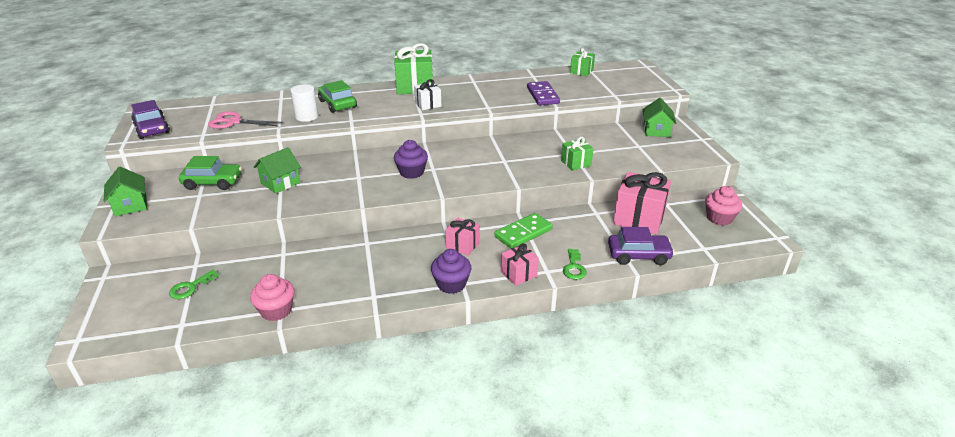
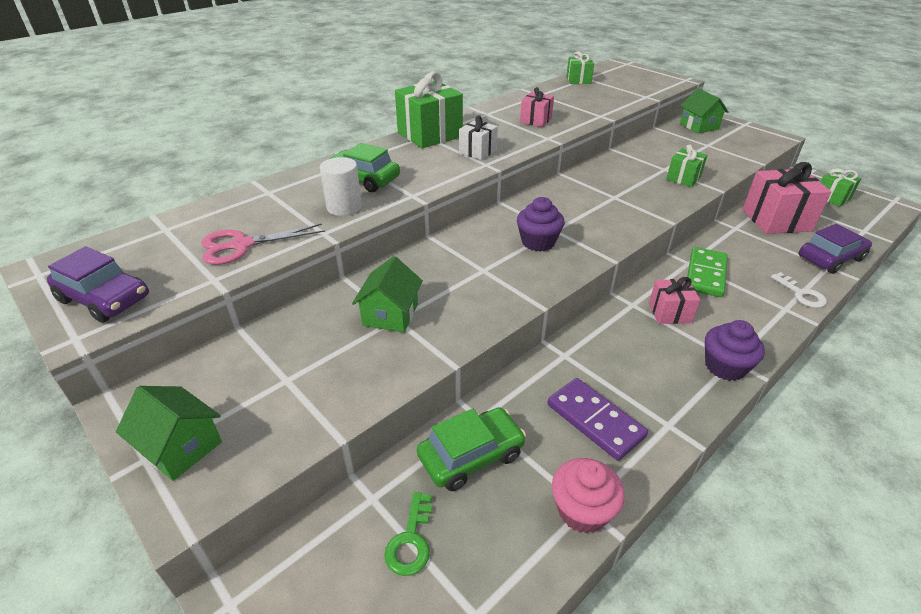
camera: 30 degrees left, 5 degrees up
(213, 182) = (283, 351): green car -> green car (471, 456)
(518, 274) = (767, 323): pink gift -> pink gift (535, 120)
(542, 95) = (582, 112): purple domino -> purple domino (595, 421)
(574, 267) = (801, 294): green key -> white key
(719, 218) = (832, 198): pink cupcake -> green gift

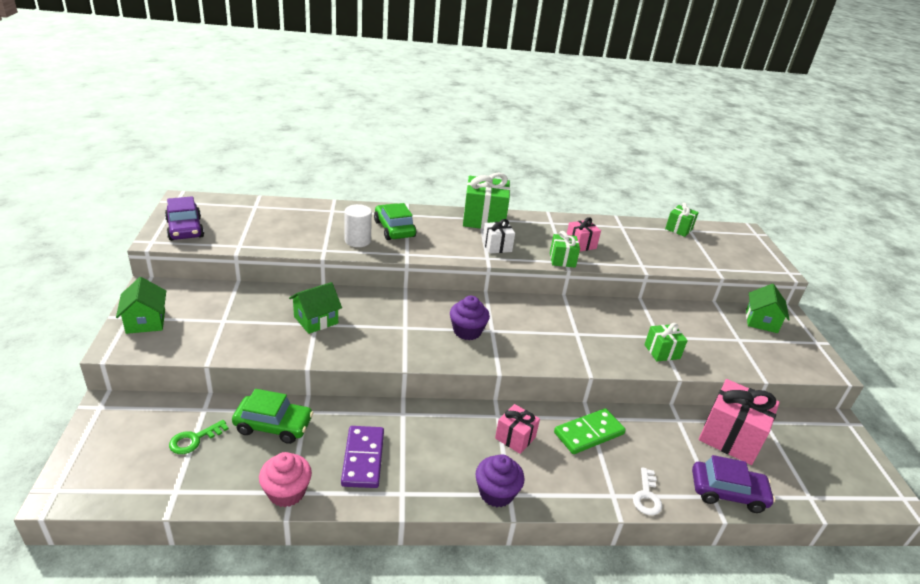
camera: 35 degrees right, 5 degrees down
(241, 245) = (276, 234): pink scissors -> none
(832, 198) = (830, 455): green gift -> green gift (562, 260)

